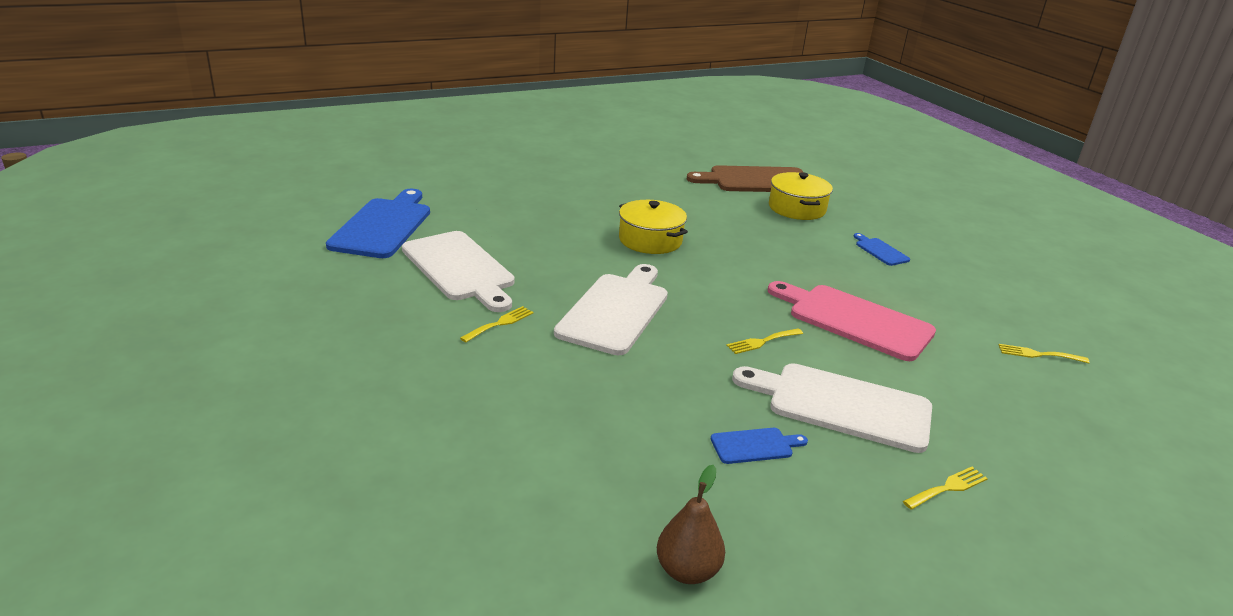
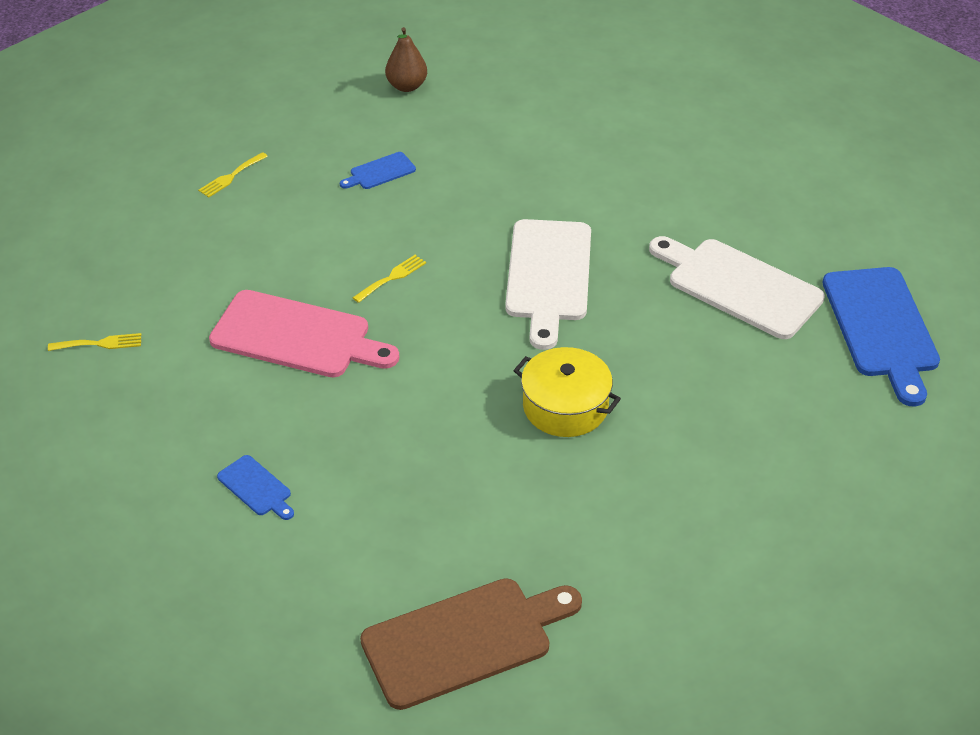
camera: 165 degrees right, 15 degrees up
(500, 323) = (644, 228): yellow fork -> none
(797, 208) = (383, 566): yellow pot -> none
(841, 405) = (311, 226): white cutting board -> none

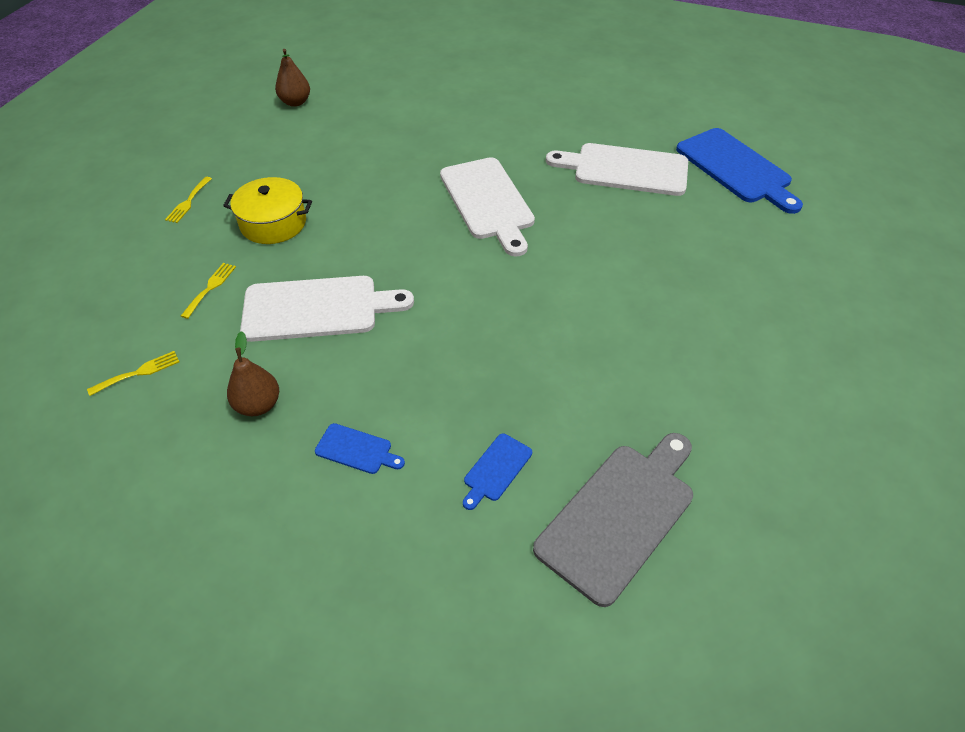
camera: 25 degrees left, 5 degrees up
(190, 413) = (258, 405): none -> brown pear
(297, 336) = (317, 308): pink cutting board -> white cutting board
(380, 172) = (311, 166): blue cutting board -> blue cutting board (496, 469)
(392, 277) = (368, 239): yellow fork -> yellow fork (210, 288)
(464, 640) = (619, 515): brown cutting board -> grey cutting board
(565, 406) = (566, 292): yellow pot -> yellow pot (273, 223)

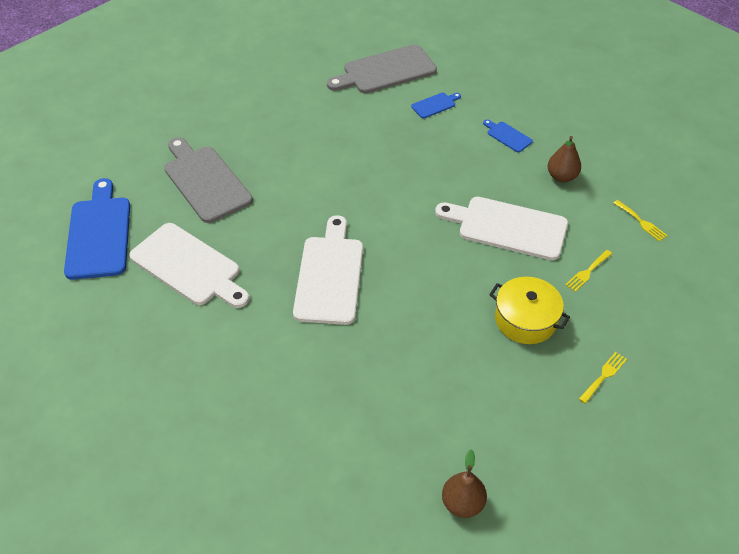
camera: 155 degrees left, 0 degrees up
(139, 372) = (641, 222): yellow fork -> yellow fork turned 120 degrees counterclockwise
(698, 246) = (205, 181): none -> grey cutting board

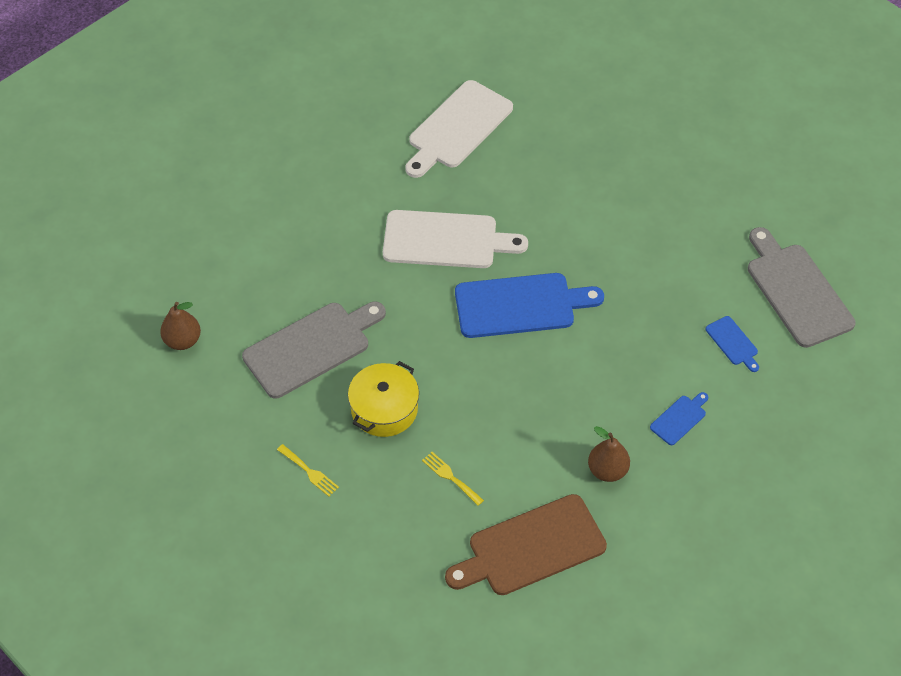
camera: 90 degrees right, 5 degrees up
(99, 234) = (500, 56): blue cutting board -> blue cutting board (520, 305)
(205, 181) = (579, 129): grey cutting board -> grey cutting board (311, 347)
(507, 227) = (518, 404): white cutting board -> none
(641, 222) = (531, 548): yellow fork -> brown cutting board

